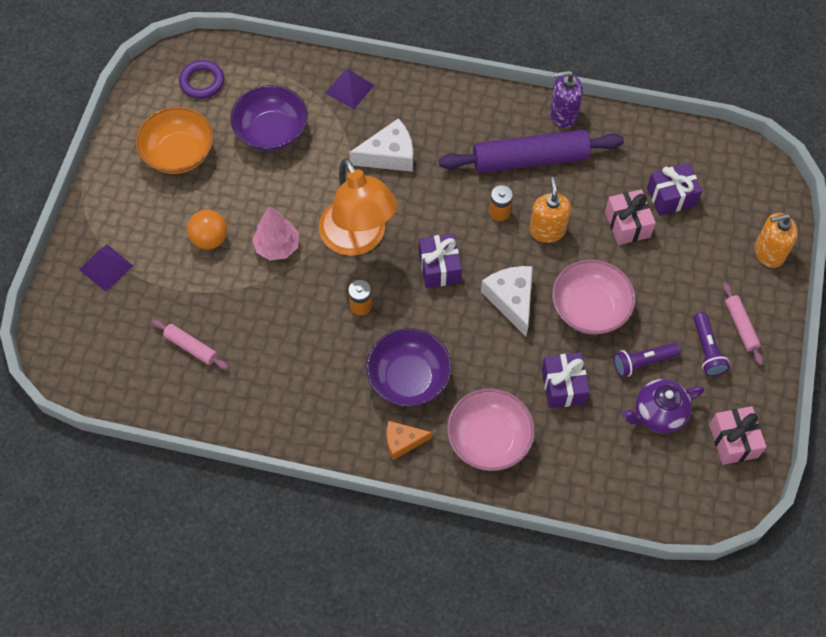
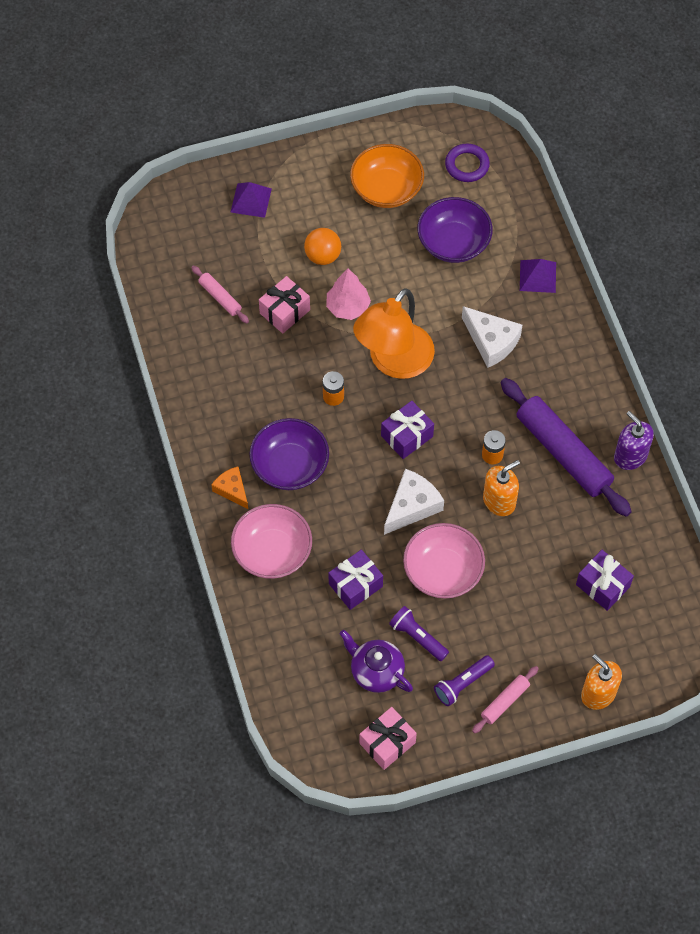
camera: 60 degrees right, 0 degrees up
(191, 347) = (220, 297): pink rolling pin -> pink rolling pin turned 45 degrees counterclockwise
(627, 224) = (548, 562): pink gift -> pink gift (285, 311)

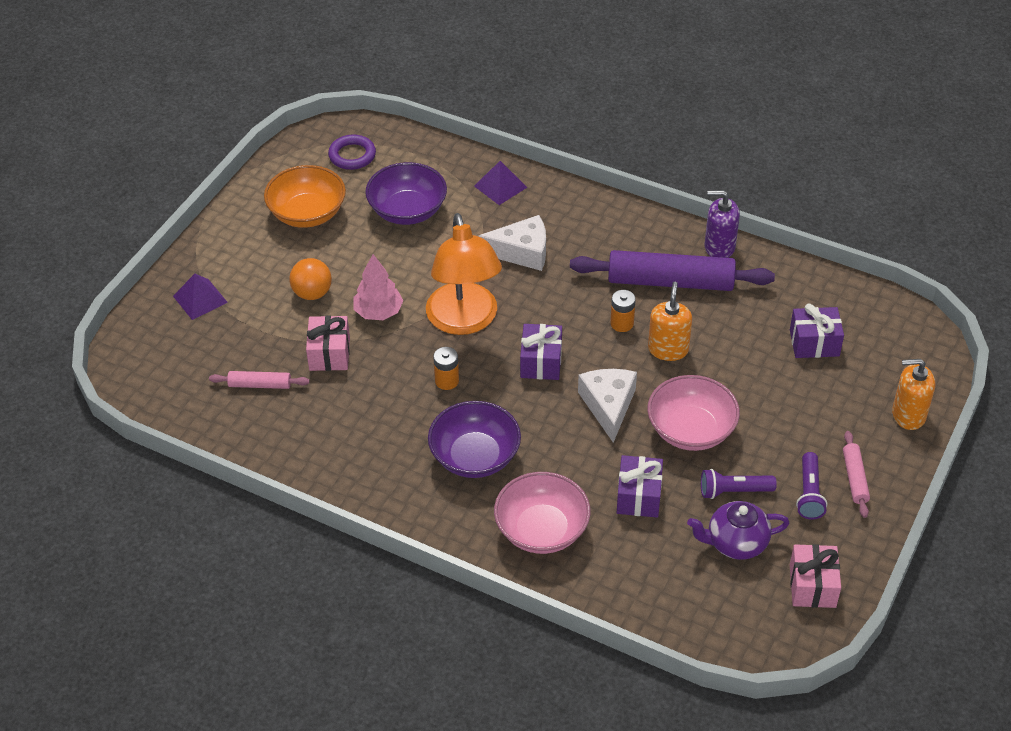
camera: 45 degrees left, 15 degrees down
(232, 490) = (449, 513): orange cheese -> none

